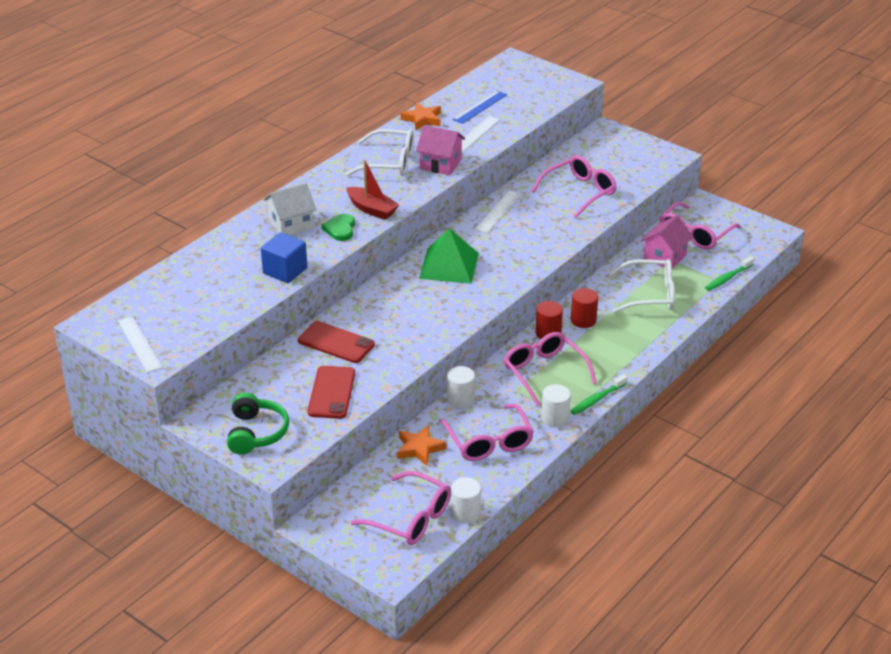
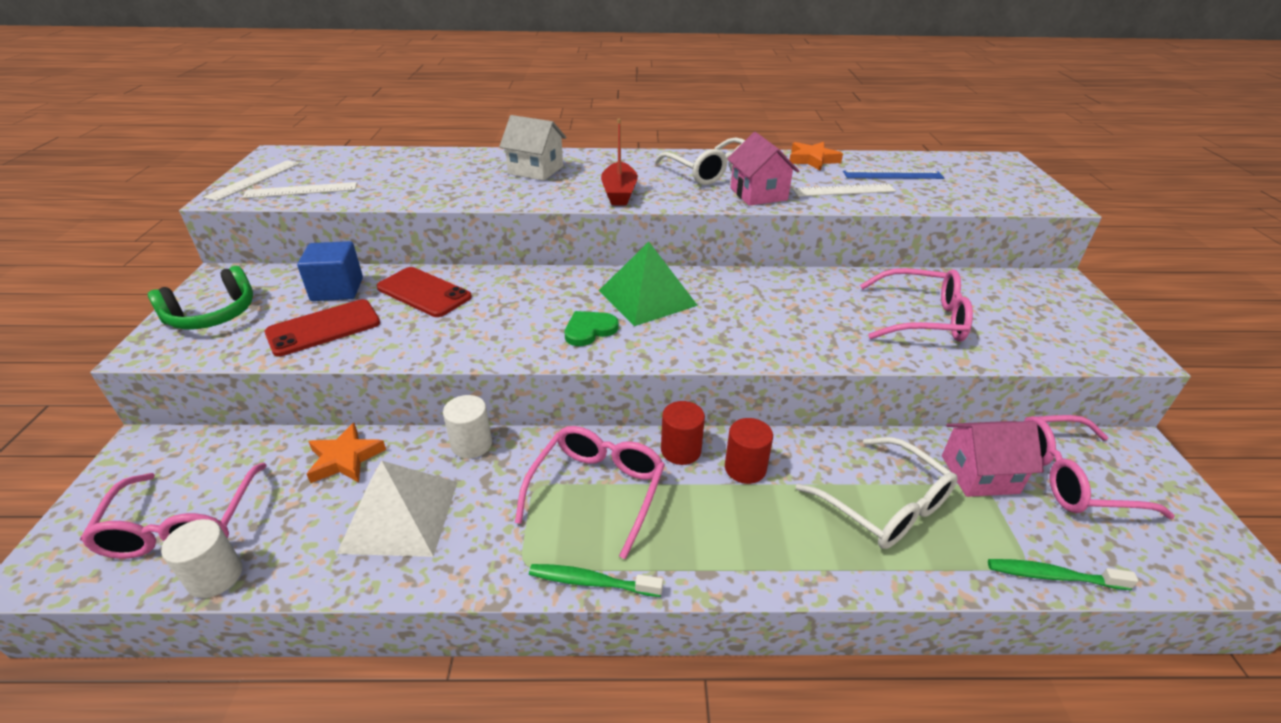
camera: 50 degrees right, 0 degrees up
(285, 271) = (450, 194): blue cube -> blue cube (337, 289)
(336, 343) = (424, 292): red phone -> red phone turned 45 degrees counterclockwise
(340, 229) = (561, 192): green heart -> green heart (589, 330)
(489, 442) = (400, 516): pink glasses -> white pyramid
(498, 211) = (789, 284): white ruler -> white ruler (301, 190)
(555, 418) = (505, 557): white cylinder -> none

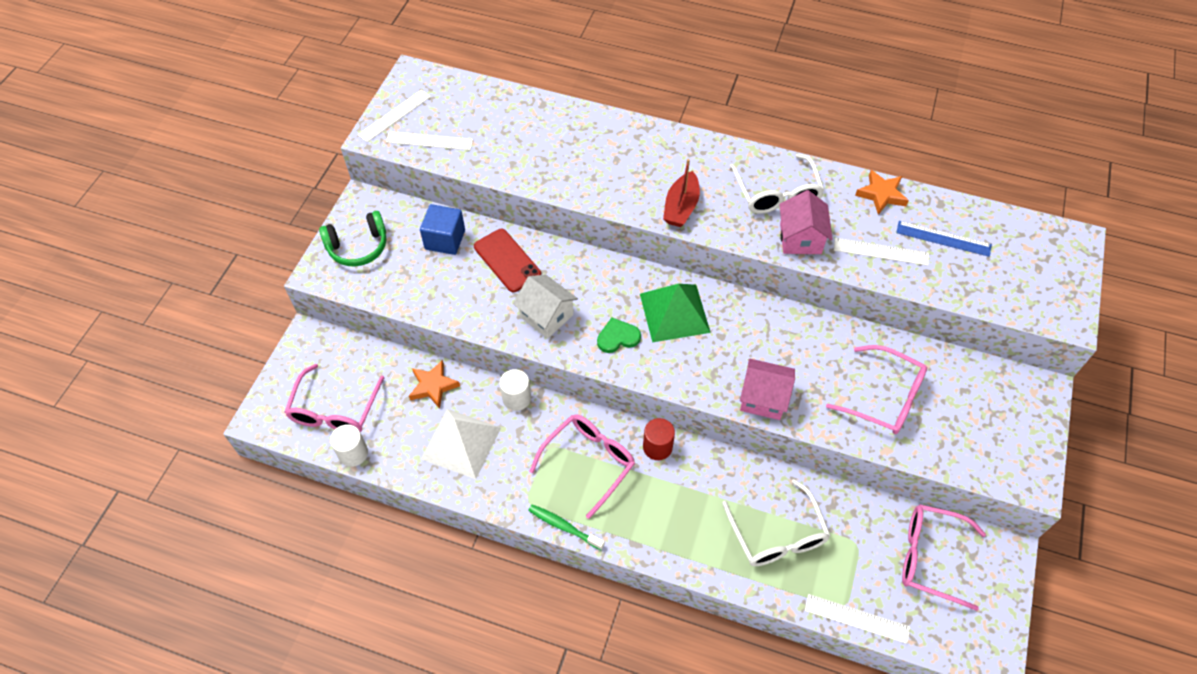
camera: 20 degrees right, 20 degrees up
(323, 328) = (431, 282): red phone -> none
(536, 170) = (622, 153): white house -> white house (546, 316)
(745, 468) = (696, 476): red cylinder -> none
(979, 474) = (862, 533): pink house -> pink house (763, 398)
(1052, 576) = (856, 619): green toothbrush -> white ruler

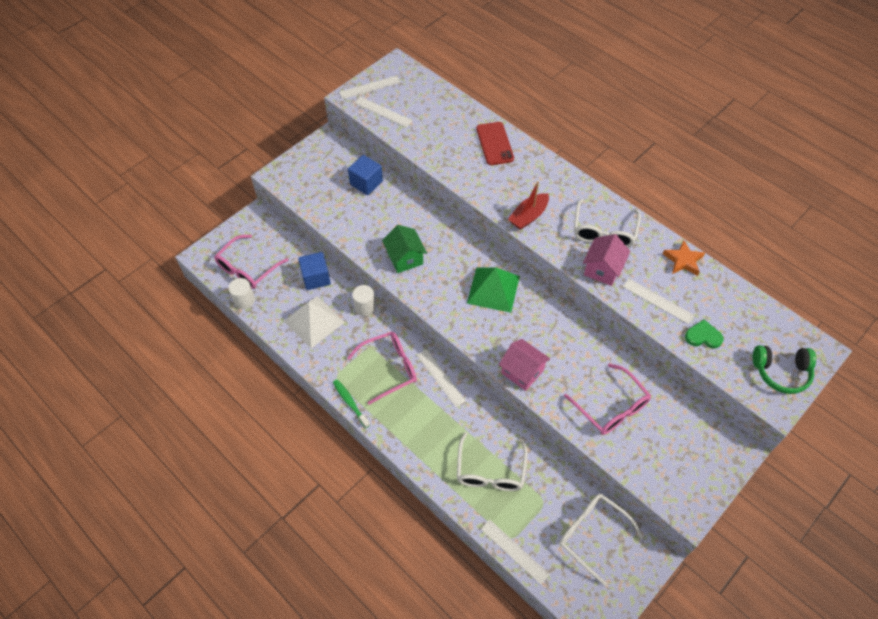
camera: 25 degrees right, 0 degrees up
(358, 247) = (309, 167): green headphones -> green headphones (781, 372)
(433, 386) = (316, 278): orange star -> blue cube
(507, 260) = (399, 211): red phone -> red phone (494, 144)
(546, 316) = (405, 258): white house -> green house
(618, 337) = (445, 291): green heart -> green heart (703, 336)
(657, 447) = (441, 377): red cylinder -> white ruler
(930, 557) = (592, 535): pink glasses -> white glasses
(943, 239) = (712, 309): blue ruler -> none

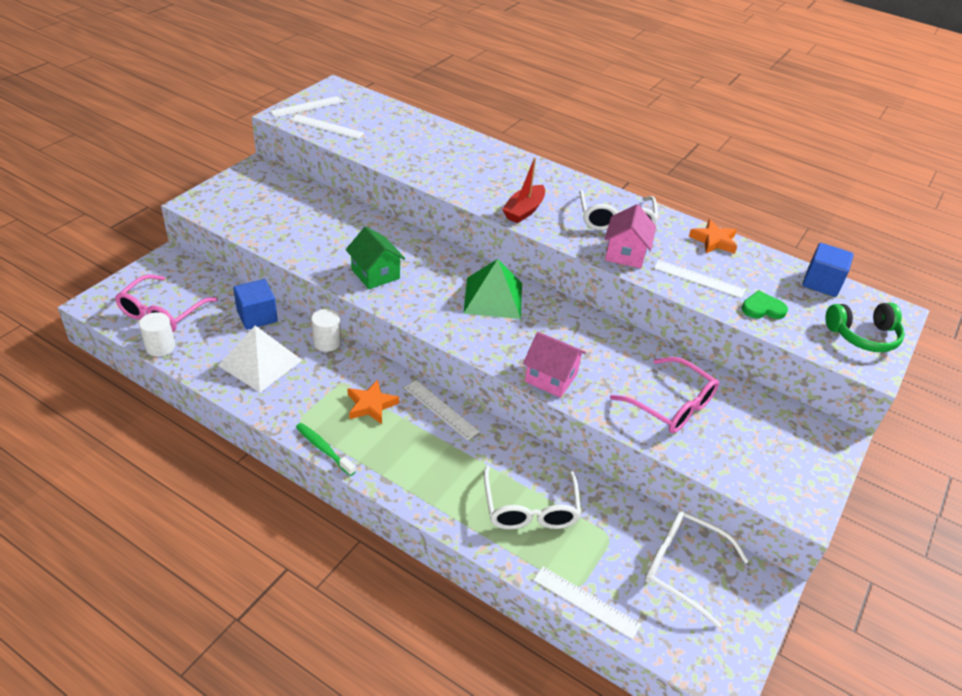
camera: 15 degrees left, 15 degrees down
(366, 183) = (313, 205): blue cube -> blue cube (821, 283)
(389, 368) = (371, 405): pink glasses -> orange star
(494, 144) = (466, 150): red phone -> none

